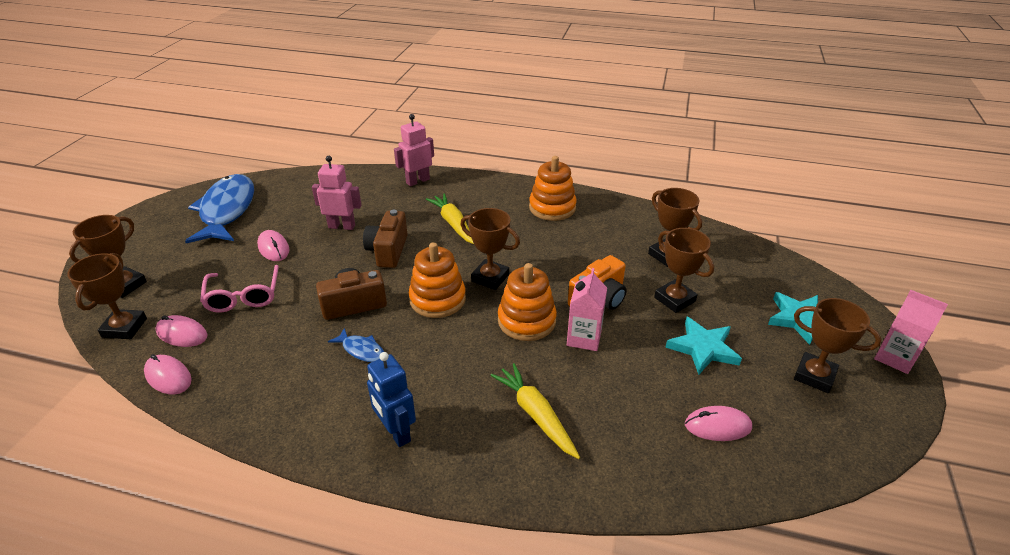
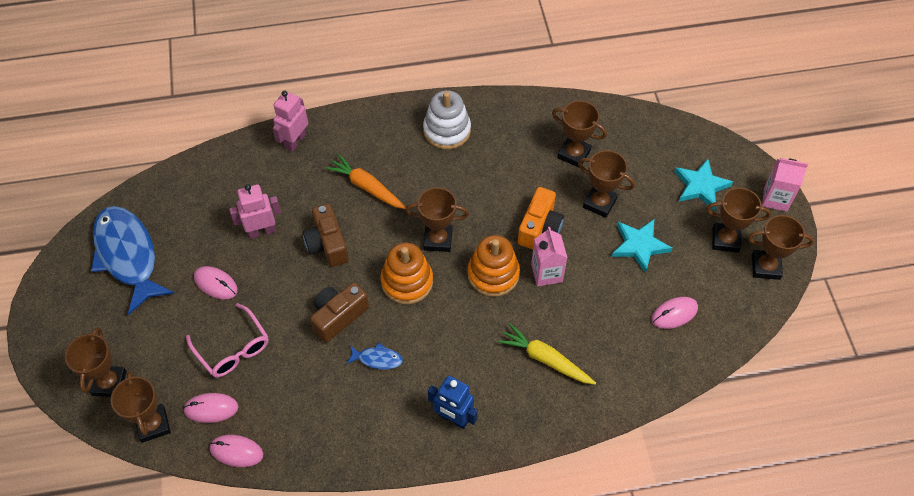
camera: 25 degrees left, 20 degrees up
(453, 224) = (366, 187): yellow carrot -> orange carrot
(552, 208) = (447, 130): orange stacking toy -> white stacking toy
(861, 419) = (765, 267): none -> brown trophy

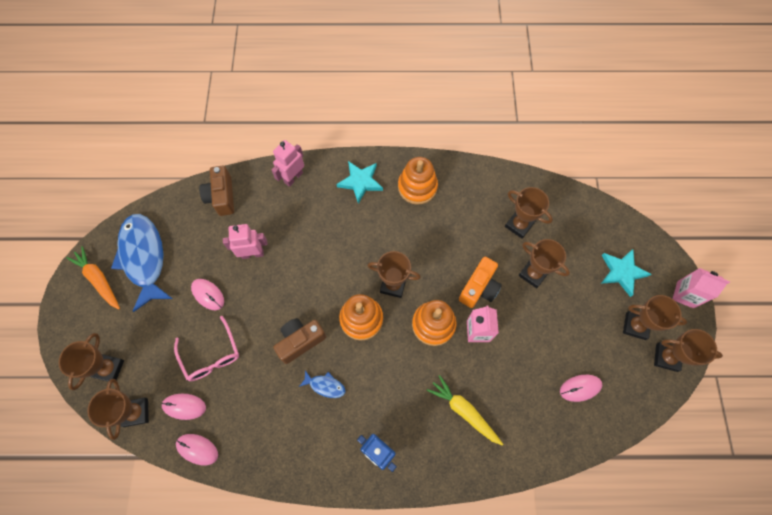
camera: 10 degrees right, 10 degrees up
(327, 244) = (303, 274): brown camera -> brown camera (222, 197)
(366, 187) = (343, 227): orange carrot -> orange carrot (99, 280)
(447, 130) = (417, 187): white stacking toy -> orange stacking toy
(639, 246) = (560, 319): turquoise star -> turquoise star (360, 182)

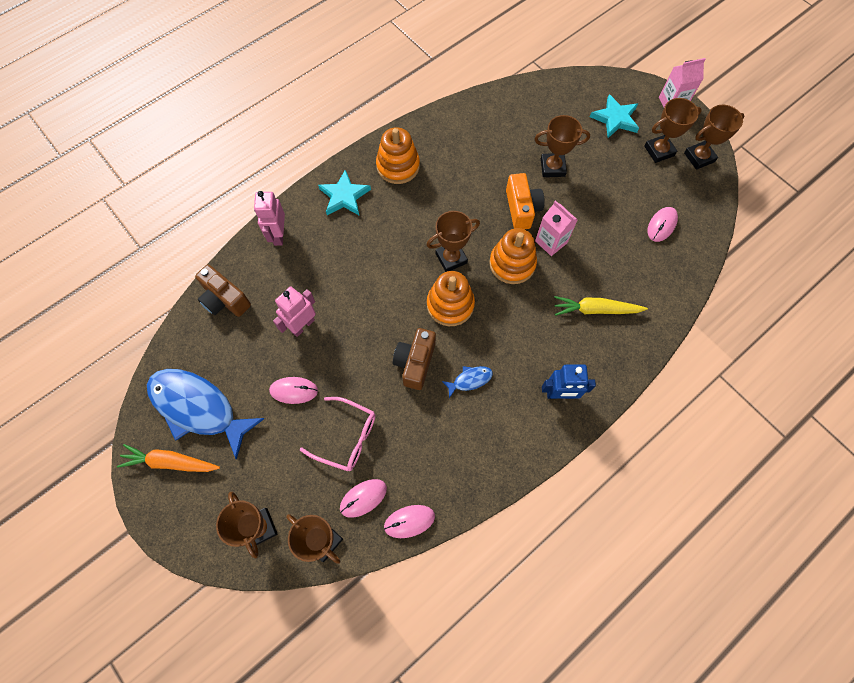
camera: 40 degrees left, 0 degrees up
(519, 225) = (508, 138): brown trophy -> none

